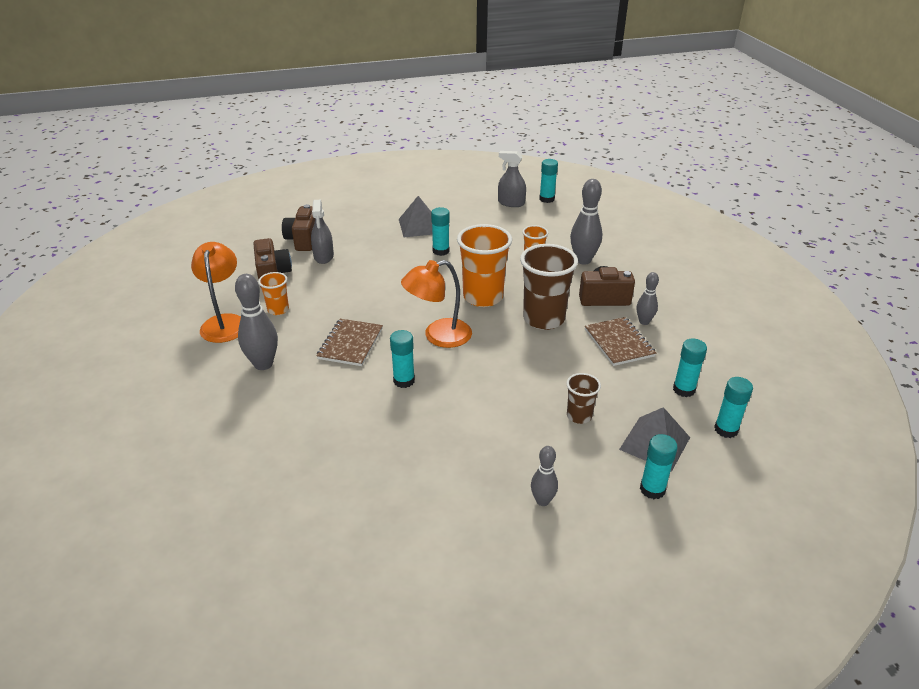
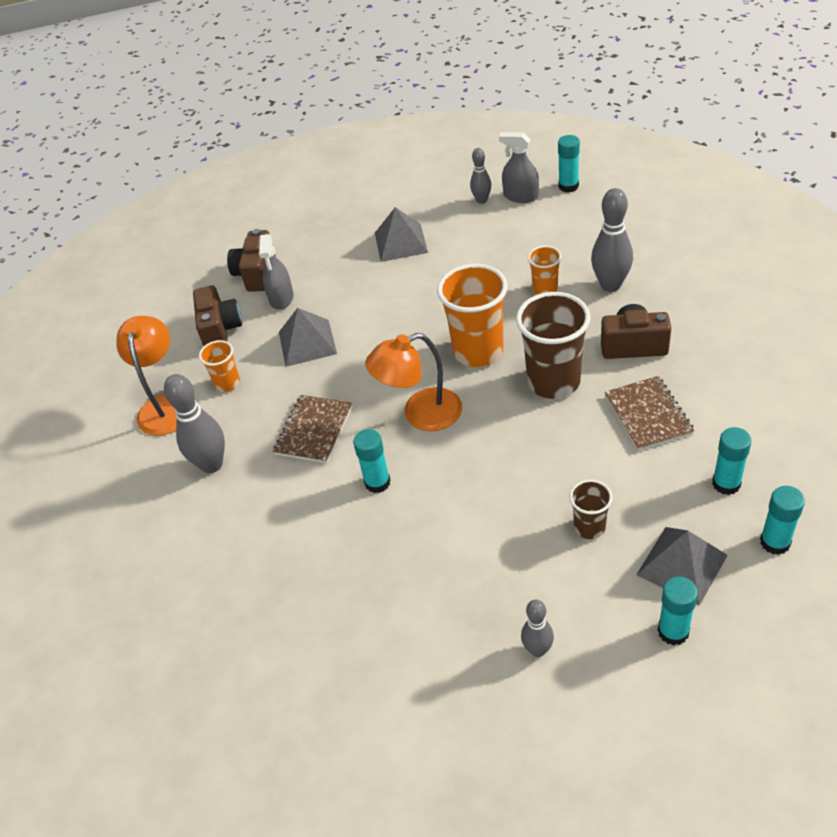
camera: 10 degrees right, 10 degrees up
(344, 286) = (307, 342): none -> grey pyramid
(441, 251) = (427, 281): turquoise glue stick -> none
(644, 322) = (683, 380): grey bowling pin -> grey bowling pin (482, 200)

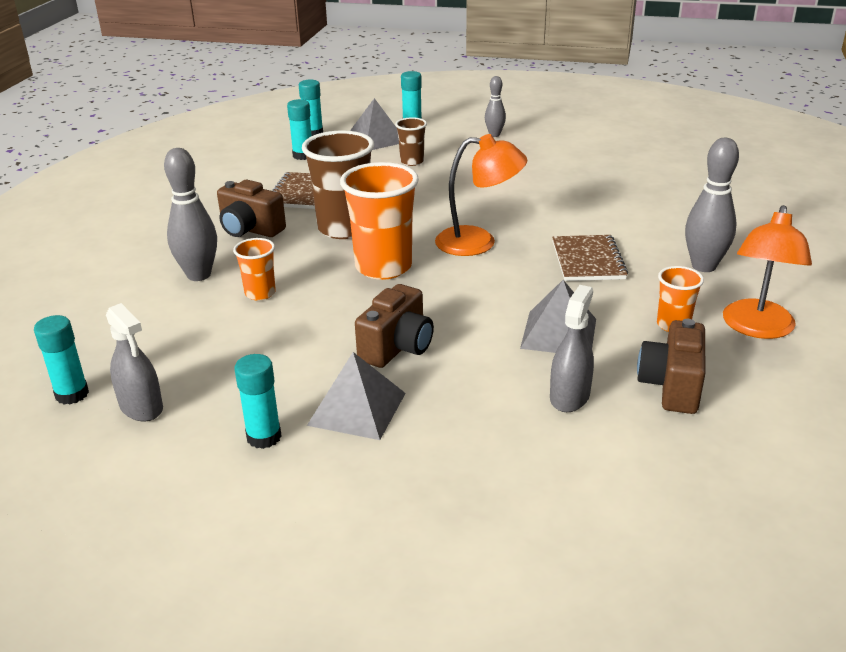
camera: 160 degrees left, 15 degrees down
(256, 274) = (595, 447): brown camera -> brown camera (397, 347)
(314, 430) = (588, 260): brown notebook -> brown notebook turned 45 degrees counterclockwise
(377, 482) = (547, 216): turquoise glue stick -> turquoise glue stick (264, 437)
(482, 200) = (193, 424): grey bowling pin -> none

